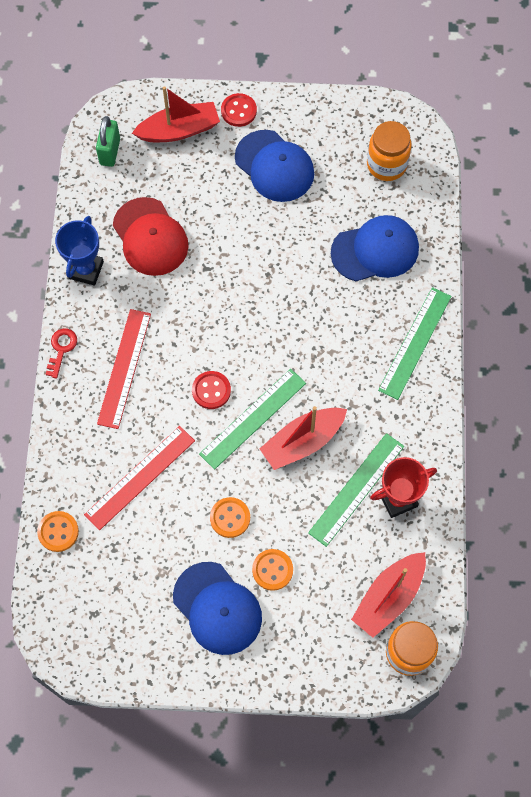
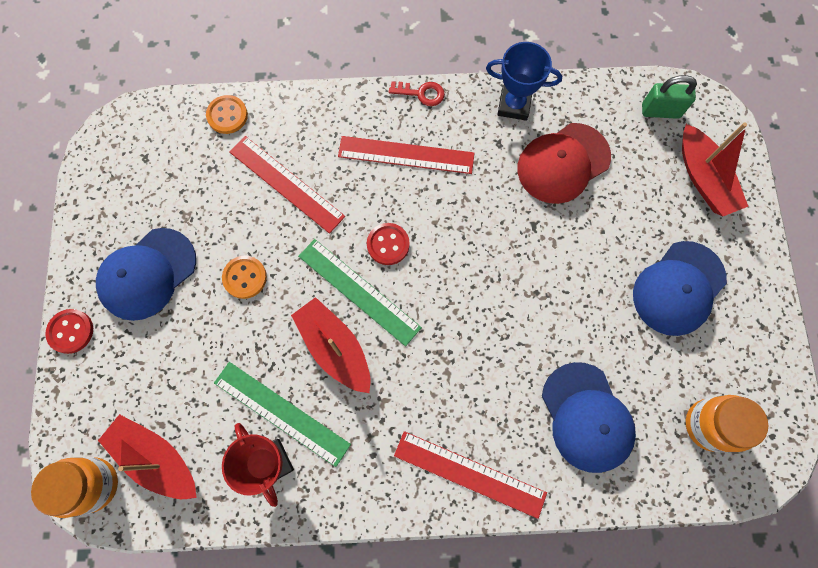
camera: 85 degrees right, 5 degrees up
(238, 111) = (744, 241): red button -> red button (71, 331)
(272, 570) = (188, 327): orange button -> none
(414, 342) = (470, 473): green ruler -> red ruler

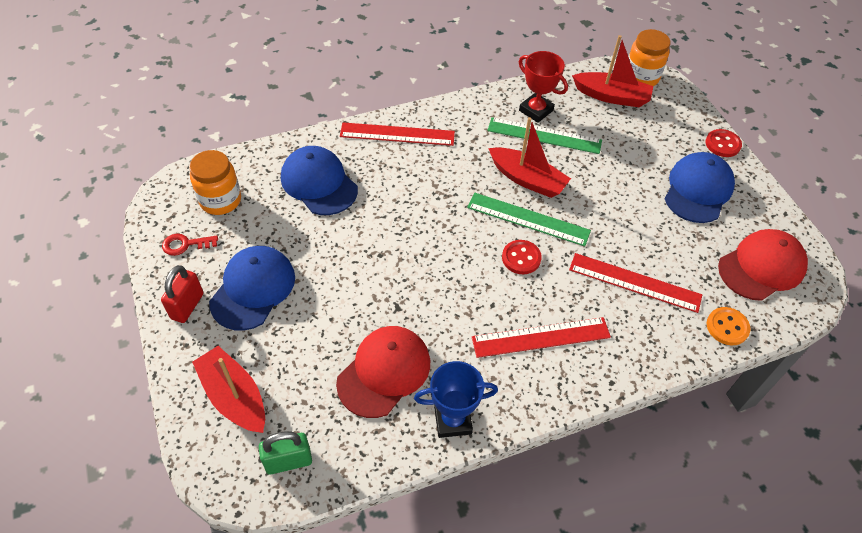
camera: 160 degrees right, 20 degrees down
(149, 163) = (761, 267): none -> red cap
(245, 277) = (623, 206): orange button -> none
(421, 93) = (554, 404): red key -> red key (185, 244)
(748, 287) = (187, 306): none -> red padlock

